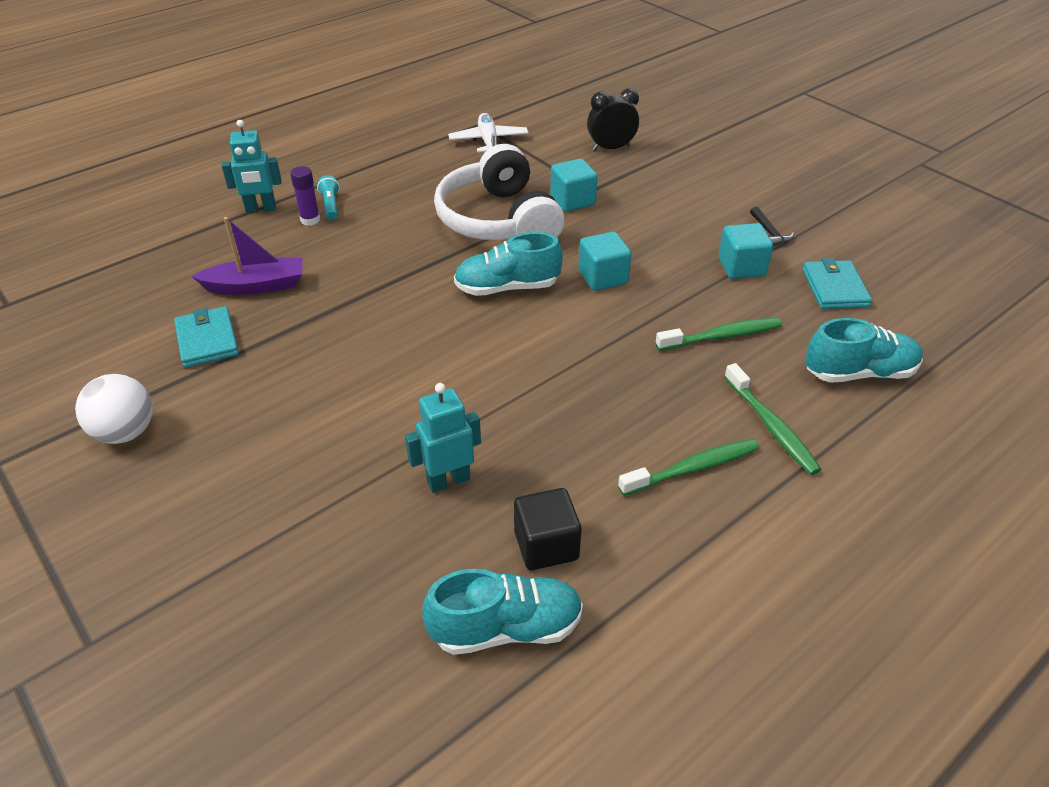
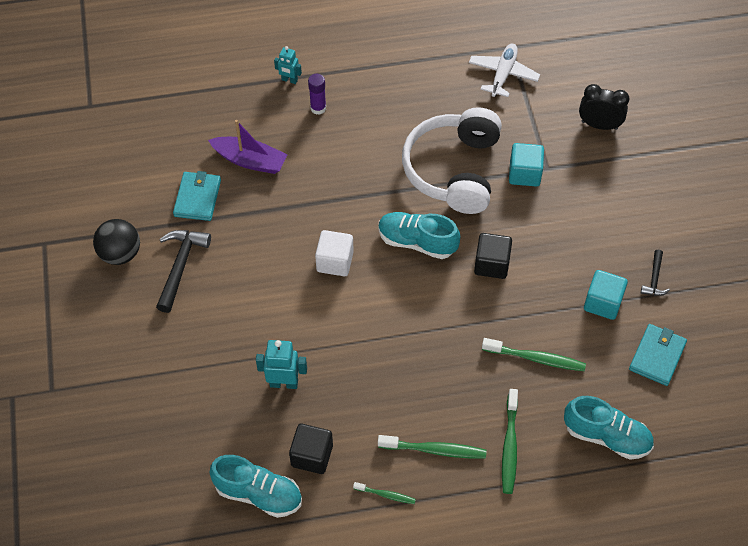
camera: 30 degrees right, 15 degrees up
(125, 432) = (120, 253): white ball -> black ball
(223, 414) = (180, 266): none -> black hammer
(261, 209) = (289, 80): turquoise robot -> turquoise robot, size x0.65
(331, 206) = (340, 98): turquoise flashlight -> none
(425, 337) = (335, 262): none -> white cube
(603, 277) = (491, 264): turquoise cube -> black cube
(676, 545) = (386, 495): none -> green toothbrush

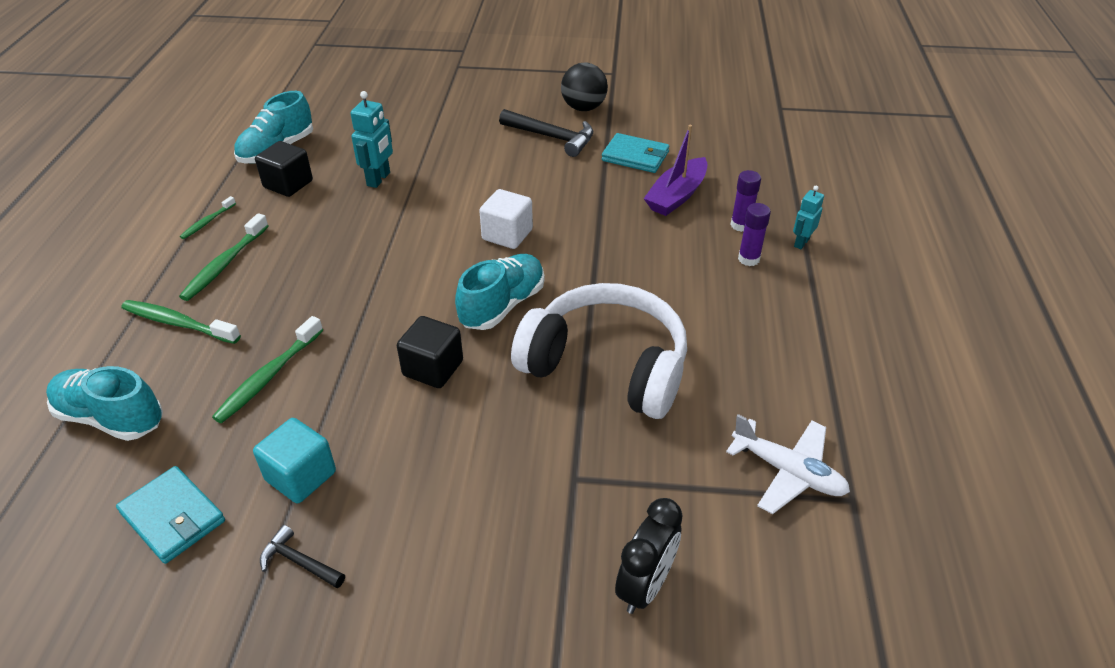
camera: 105 degrees right, 15 degrees down
(278, 116) = (740, 225): none -> purple glue stick
(524, 174) = (572, 446): turquoise cube -> none
(607, 436) = (111, 418): turquoise shoe -> turquoise shoe turned 75 degrees clockwise

